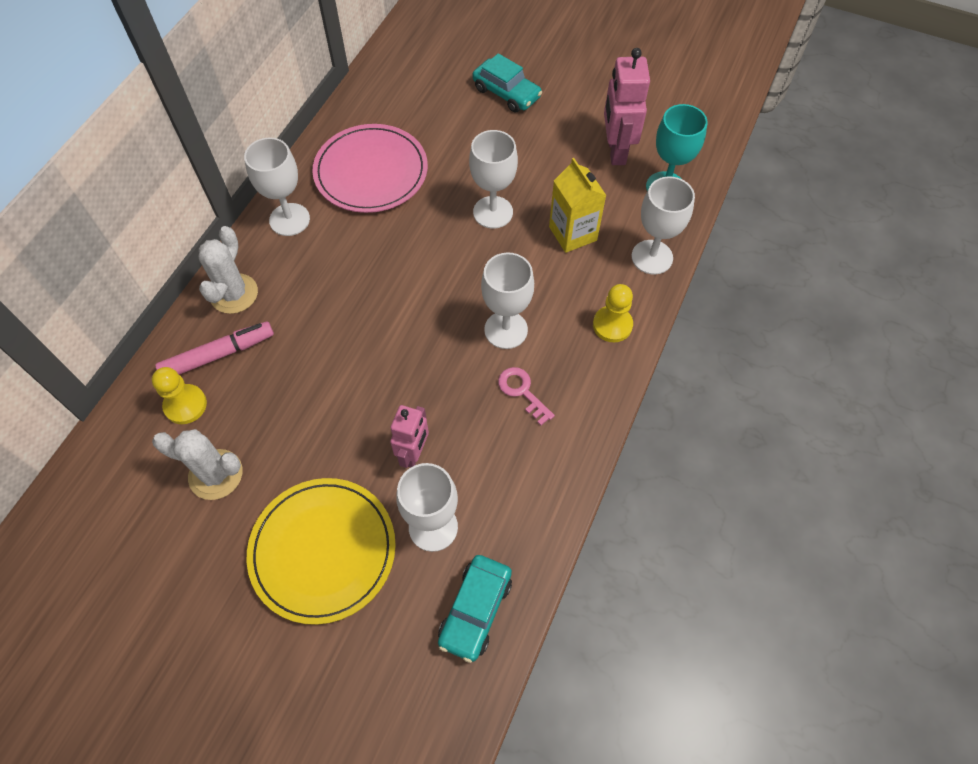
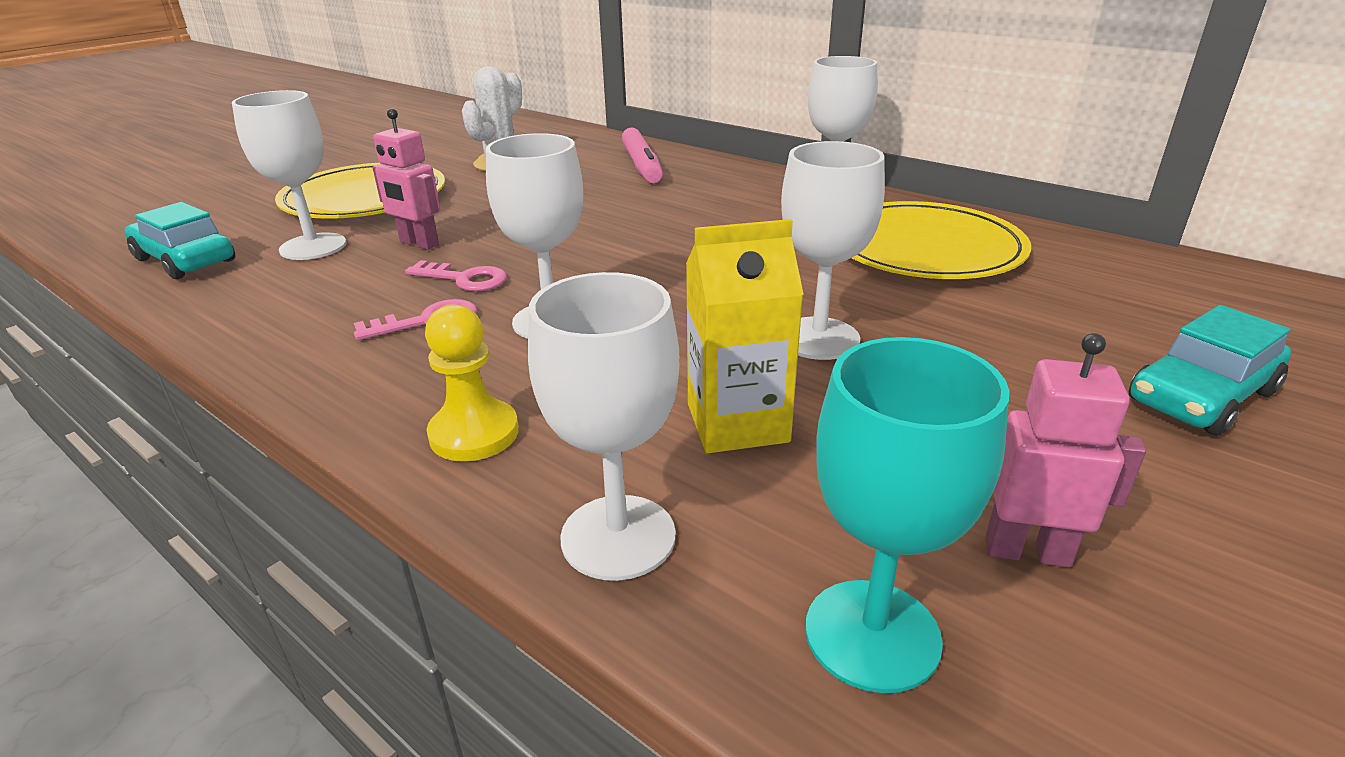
camera: 105 degrees right, 30 degrees down
(185, 405) = (591, 154): yellow pawn -> none
(234, 294) = (721, 172): white cactus -> none
(371, 172) = (924, 248): pink plate -> yellow plate
(464, 397) = (464, 279): none -> pink key
(616, 151) = (1027, 551): pink robot -> pink robot, size x0.65

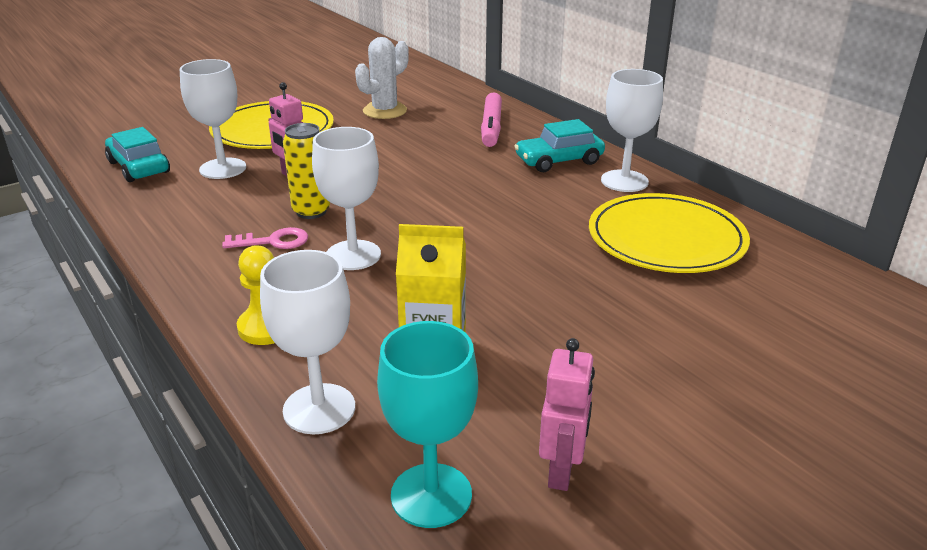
camera: 15 degrees right, 0 degrees up
(464, 279) = (311, 211): pink key -> yellow can
(818, 338) = (529, 301): white goblet -> none
(1027, 551) = (561, 471): pink robot -> pink robot turned 75 degrees clockwise
(1201, 396) = (779, 397): turquoise car -> turquoise car (559, 161)

